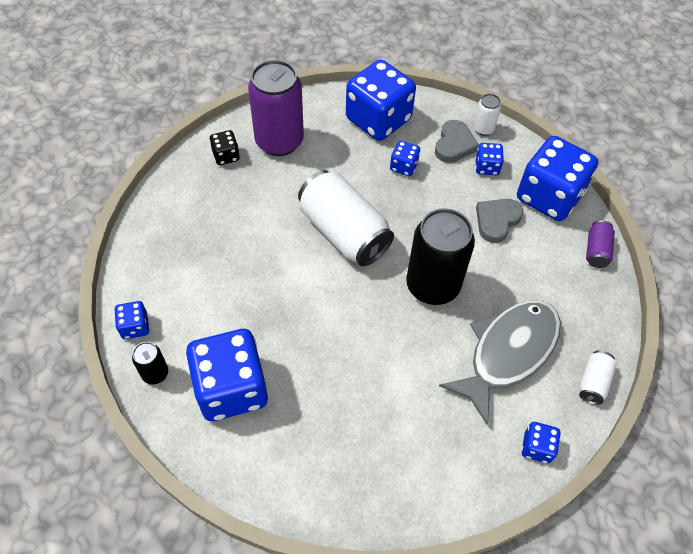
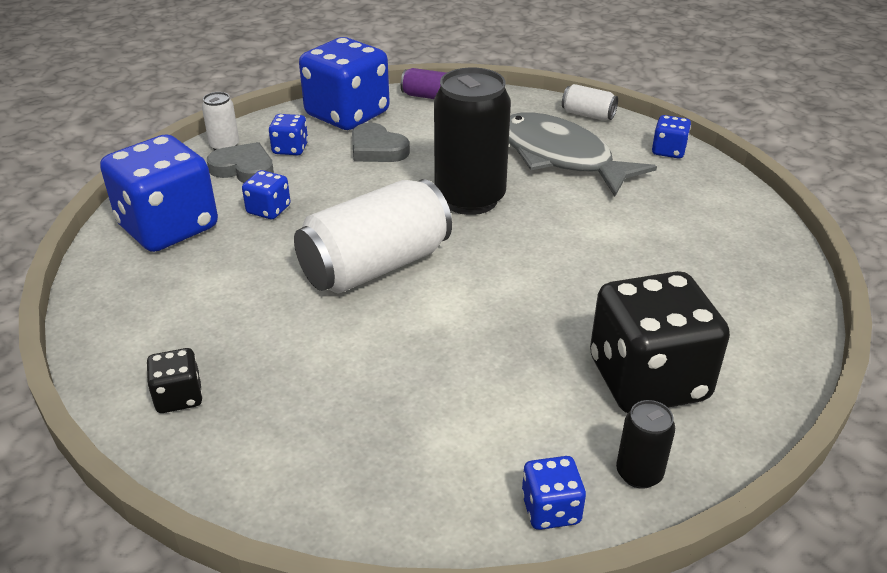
camera: 85 degrees left, 20 degrees down
(231, 388) = (648, 379): blue dice -> black dice
(279, 141) = (170, 330): purple can -> none

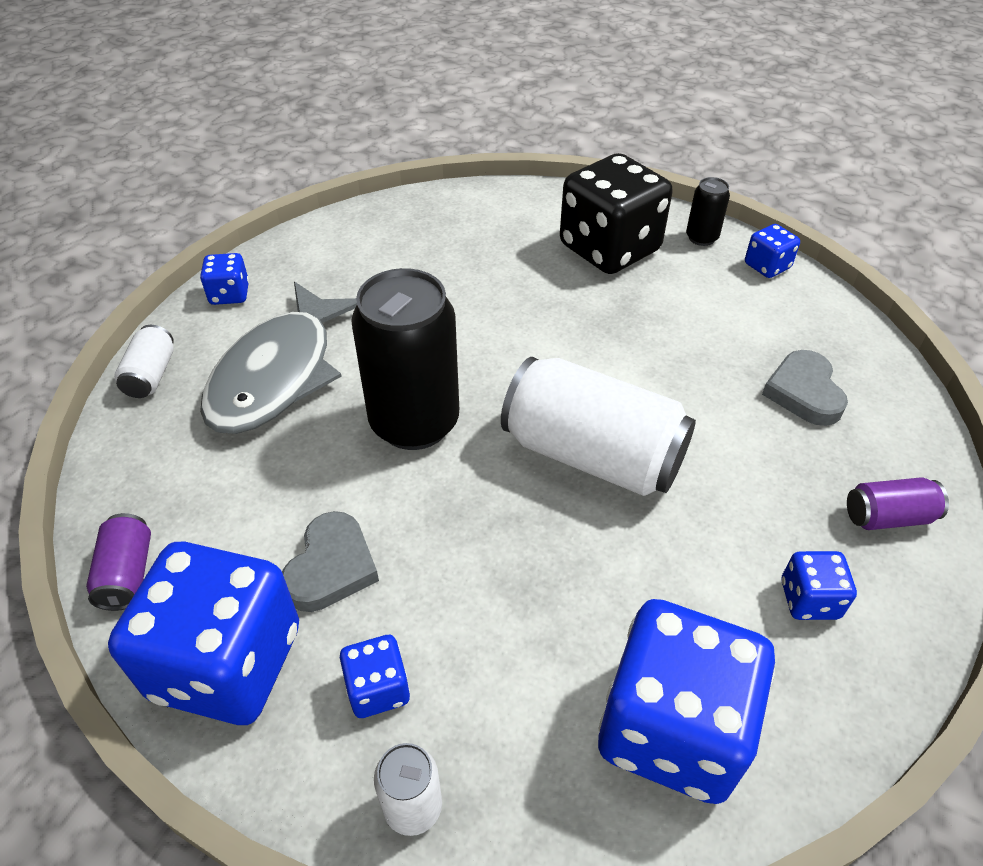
camera: 115 degrees left, 10 degrees up
(179, 397) = (887, 516): black dice -> purple can
(244, 168) = (469, 724): grey heart -> grey heart (804, 392)
(268, 210) = (554, 620): blue dice -> blue dice (809, 599)

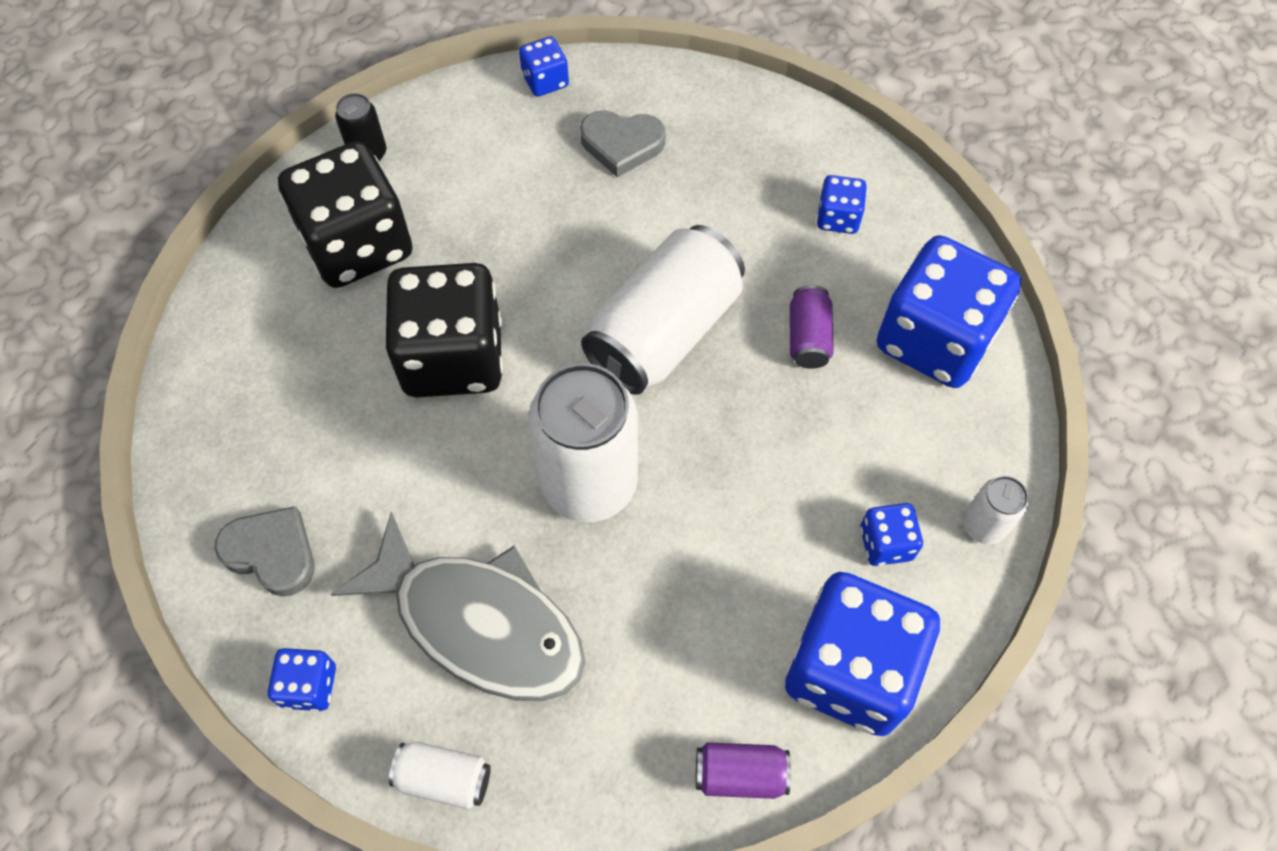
camera: 80 degrees left, 15 degrees up
(331, 567) = (759, 575): grey heart -> grey heart (272, 553)
(414, 423) = (589, 483): black can -> white can
(520, 318) = (453, 357): none -> black dice
(767, 266) = (436, 112): blue dice -> blue dice (545, 81)
(887, 516) = (769, 138): purple can -> purple can (808, 337)

